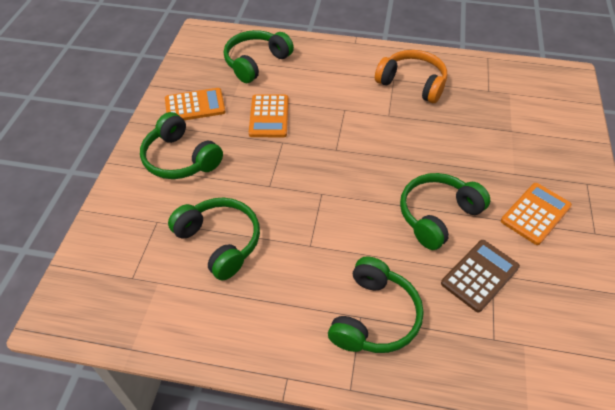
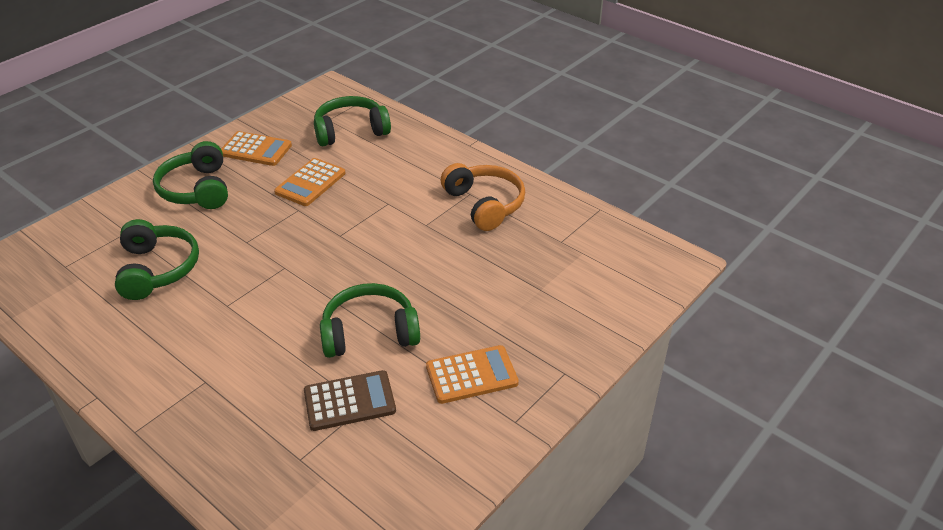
camera: 30 degrees right, 10 degrees down
(374, 316) = (216, 387): green headphones -> none

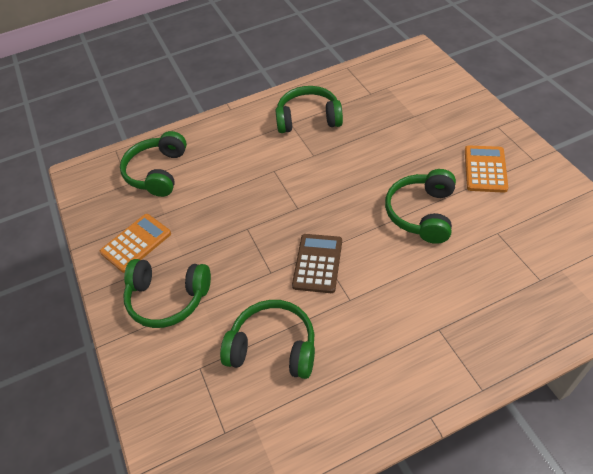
camera: 60 degrees left, 10 degrees up
(310, 183) = (214, 213): orange calculator -> none
(349, 401) = (490, 239): brown calculator -> brown calculator (317, 263)
(484, 204) = (308, 119): orange headphones -> green headphones

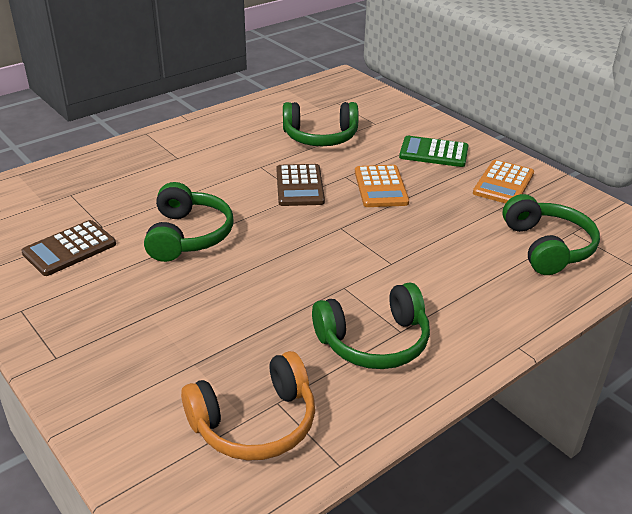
camera: 160 degrees right, 15 degrees down
(168, 298) = (433, 152): green headphones -> green calculator
(383, 86) = (255, 423): none -> orange headphones
(485, 169) = (96, 291): orange calculator -> orange calculator (380, 187)
(517, 210) = (69, 249): none -> brown calculator

